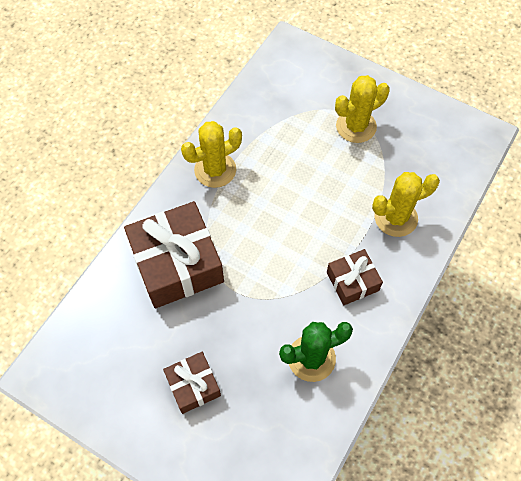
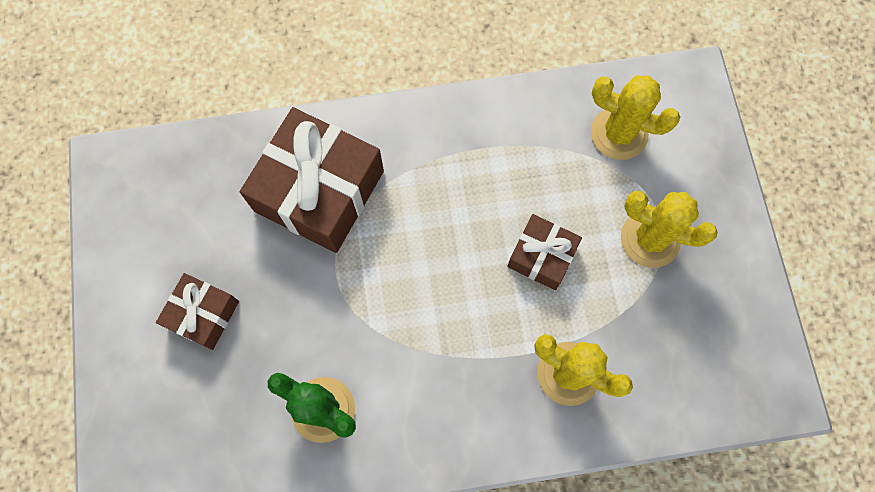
camera: 50 degrees right, 10 degrees up
(215, 170) = (458, 138): yellow cactus -> yellow cactus (619, 134)
(352, 281) = (447, 385): brown gift -> brown gift (542, 256)

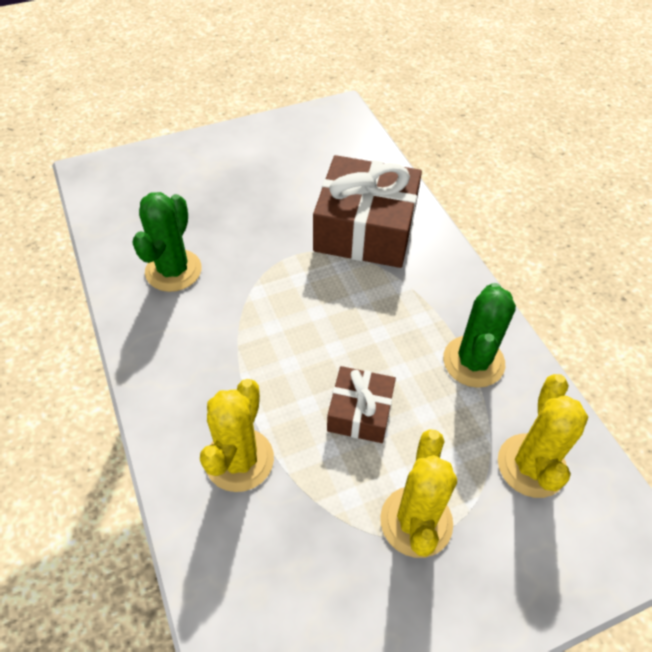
camera: 75 degrees right, 20 degrees down
(203, 314) = (239, 183): brown gift -> none
(510, 142) = (473, 361): none -> green cactus

